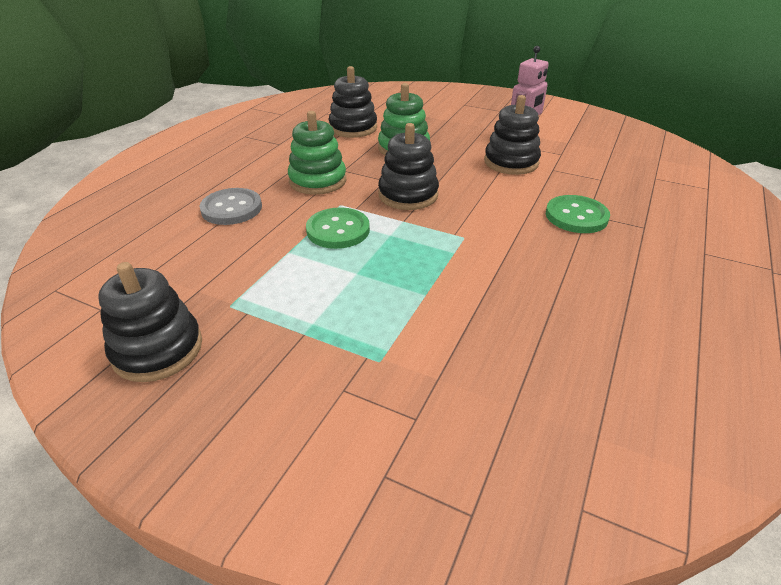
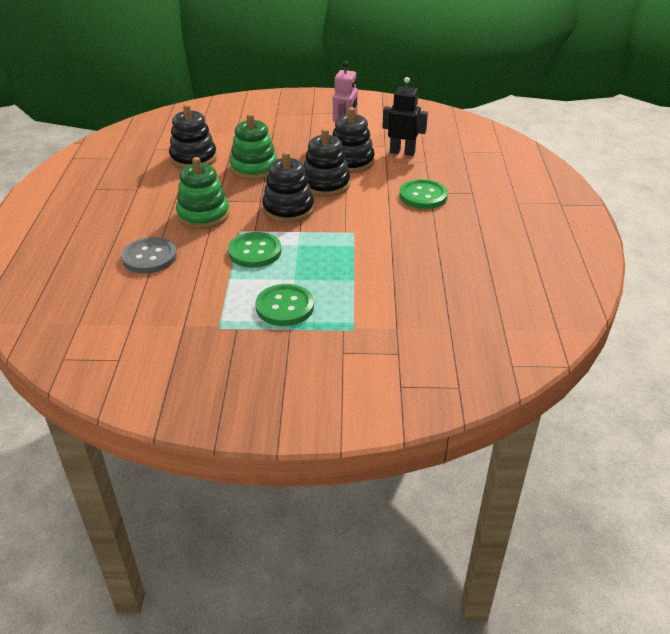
camera: 25 degrees left, 0 degrees up
(158, 349) = (193, 370): black stacking toy -> black stacking toy (325, 184)
(320, 303) = (285, 307): none -> green button
(578, 164) = (402, 152): none -> black robot

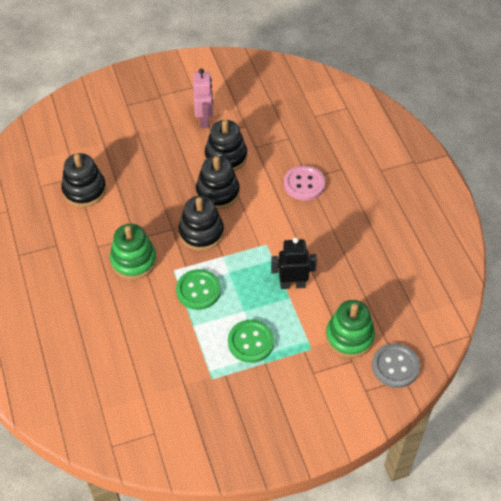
camera: 20 degrees left, 15 degrees up
(149, 257) = (116, 322): grey button -> grey button (395, 366)
(254, 168) = (146, 189): green stacking toy -> green stacking toy (349, 337)
(402, 152) = (264, 131): black robot -> black robot (292, 284)
(423, 196) = (304, 184): green button -> pink button

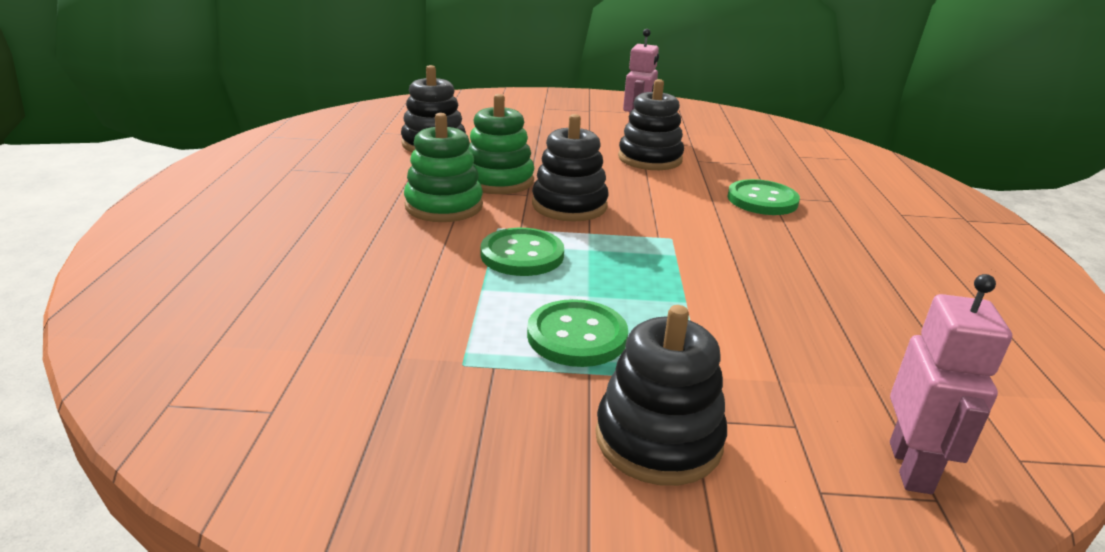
camera: 20 degrees right, 25 degrees down
(217, 192) = (619, 180): black stacking toy -> black stacking toy (658, 439)
(292, 284) = (699, 287): black robot -> none
(304, 184) = (762, 200): pink button -> green button
(349, 337) = (799, 385): green stacking toy -> green stacking toy (498, 180)
(395, 366) = (911, 467): grey button -> pink robot

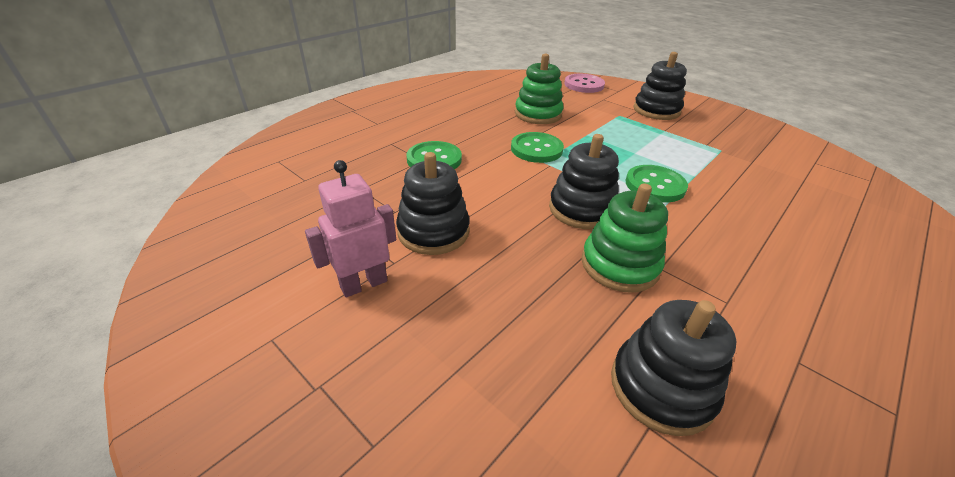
camera: 140 degrees left, 10 degrees up
(444, 206) = (694, 251): green stacking toy -> green stacking toy (538, 114)
(577, 336) = (658, 141): green button -> green button (536, 149)
(911, 467) = (584, 85): pink robot -> pink button

